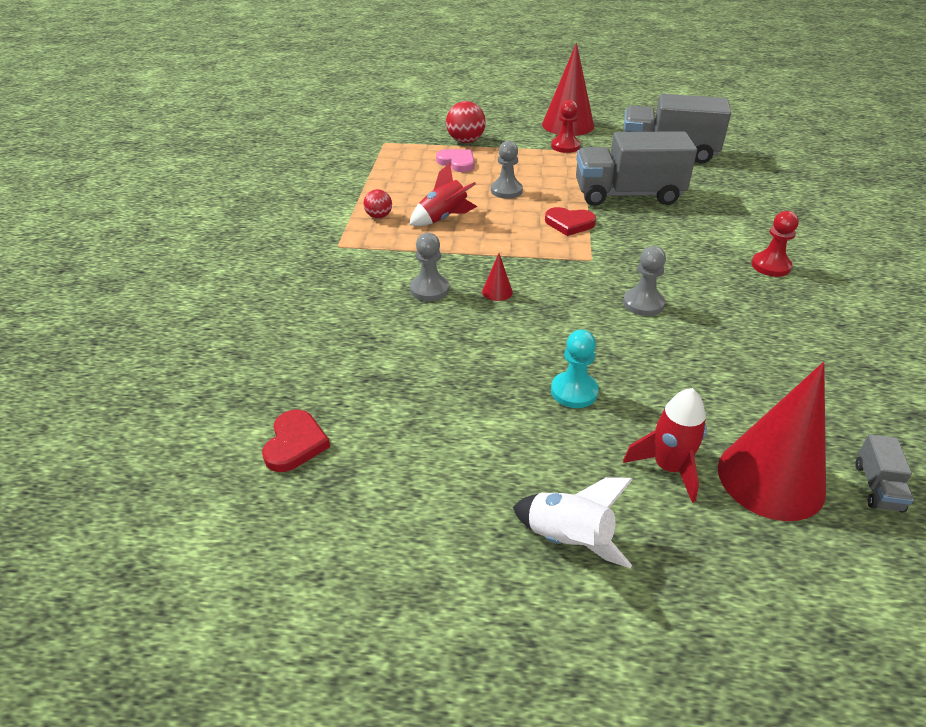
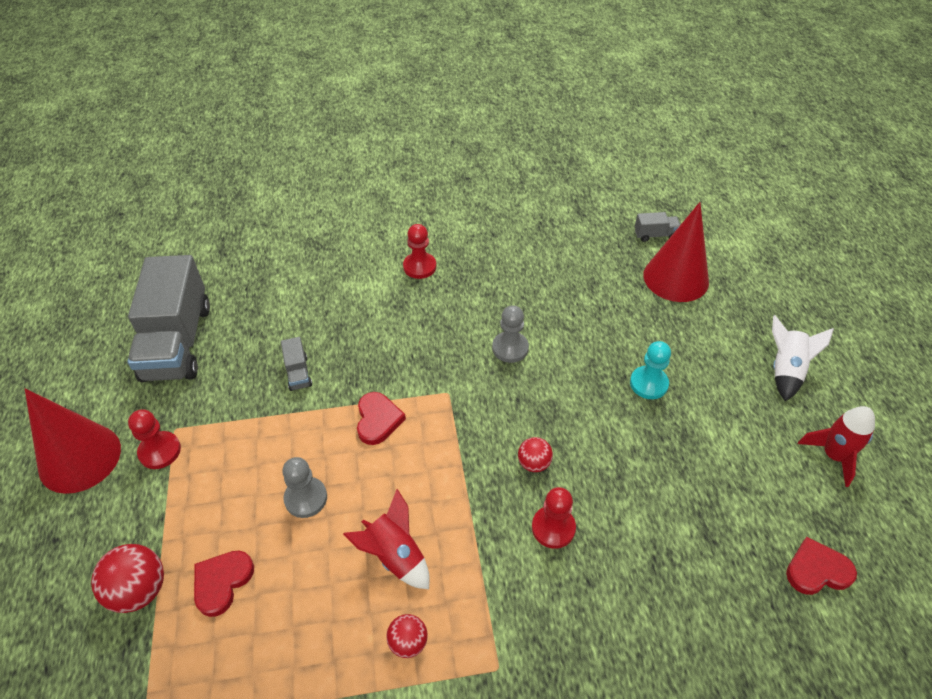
camera: 105 degrees left, 10 degrees up
(429, 289) = (553, 528): grey pawn -> red pawn
(457, 162) = (222, 582): pink heart -> red heart
(497, 292) = (534, 463): red cone -> red ball
(628, 195) = (298, 373): grey truck -> grey truck, size x0.40
(668, 468) = (696, 325): red rocket -> red rocket (833, 455)

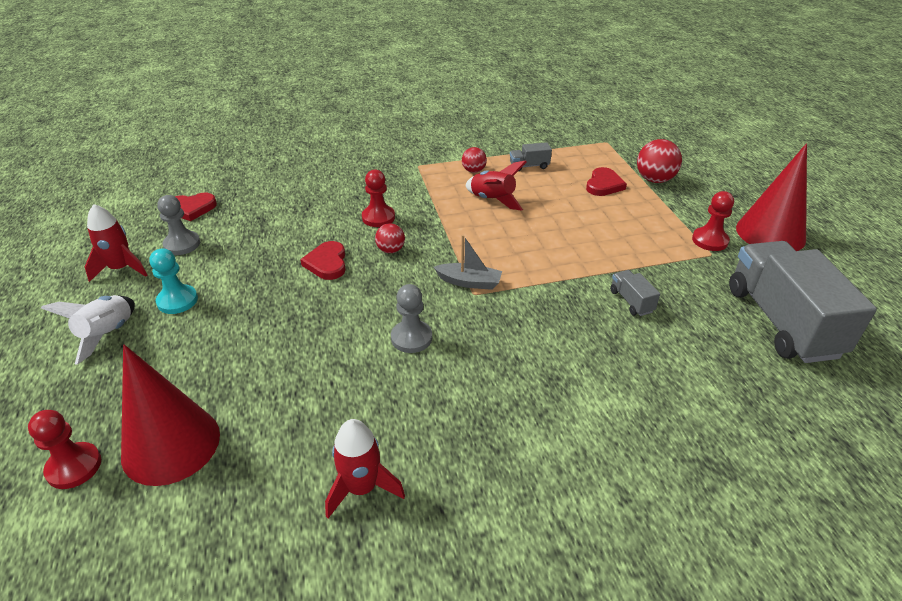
camera: 175 degrees right, 10 degrees down
(306, 498) = (571, 222): grey pawn -> grey pawn (182, 244)
(378, 420) = (534, 270): red heart -> red heart (327, 263)
(419, 267) = (544, 437): red pawn -> red pawn (74, 467)
(450, 408) = (469, 282): none -> grey boat
(541, 246) = (362, 488): none -> red rocket
(648, 384) = (266, 313): turquoise pawn -> turquoise pawn (177, 301)
(655, 235) = (163, 529): grey truck -> grey truck (529, 166)

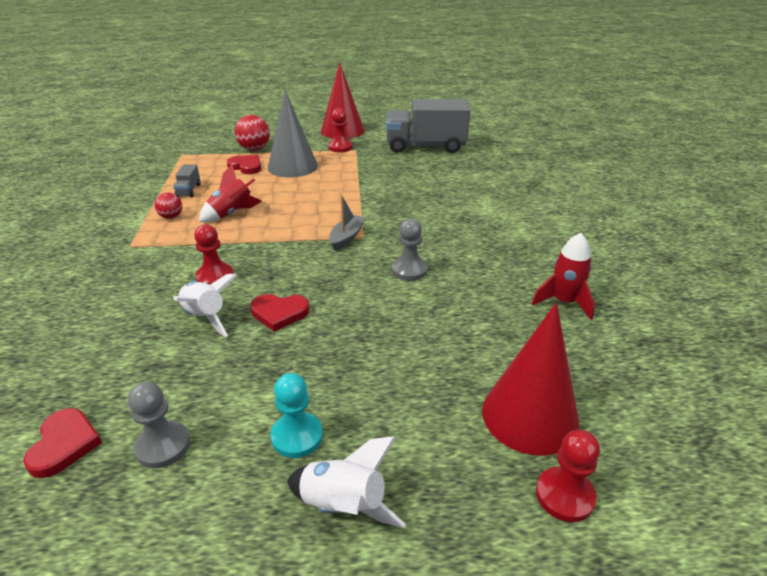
camera: 80 degrees left, 5 degrees down
(121, 269) = (186, 517): red rocket -> none
(319, 227) = (205, 317): none -> white rocket
(390, 250) = (278, 273): red ball -> none
(624, 215) = (292, 166): none -> grey cone
(631, 301) = (393, 181): grey truck -> none

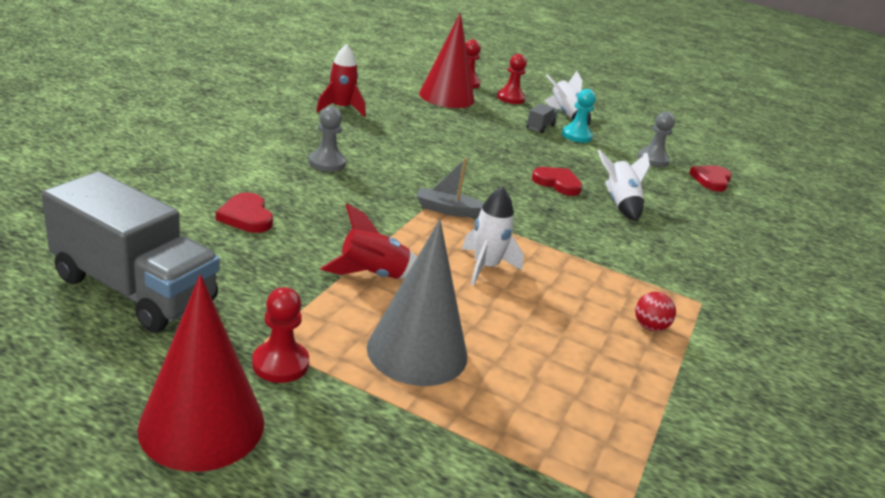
camera: 155 degrees left, 5 degrees down
(188, 190) = (620, 372): grey truck -> grey truck (540, 127)
(215, 277) = (604, 230): red pawn -> red pawn (510, 98)
(231, 213) = (564, 296): red rocket -> red rocket (372, 275)
(246, 166) = (500, 392): red heart -> red heart (246, 216)
(254, 149) = (454, 450): red ball -> none
(290, 211) = (485, 267): none -> white rocket
(347, 237) = (448, 210): grey boat -> grey boat turned 45 degrees clockwise
(409, 270) = (423, 165): grey pawn -> grey pawn (327, 163)

